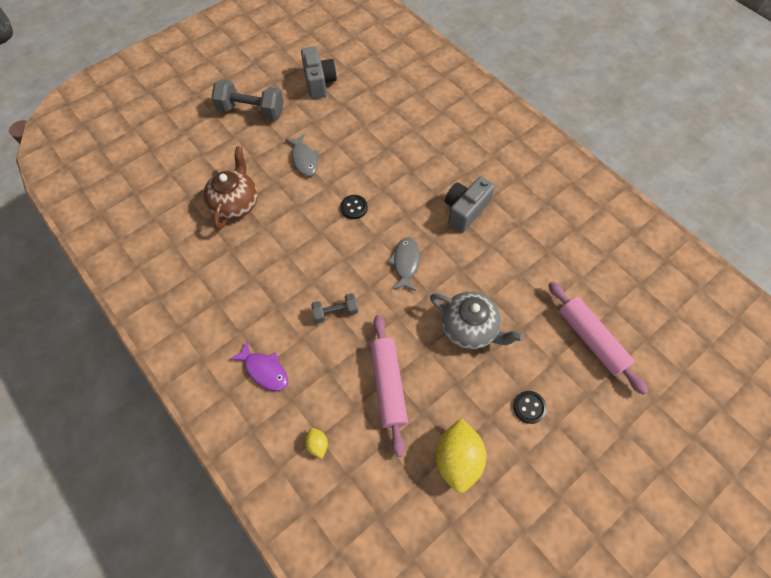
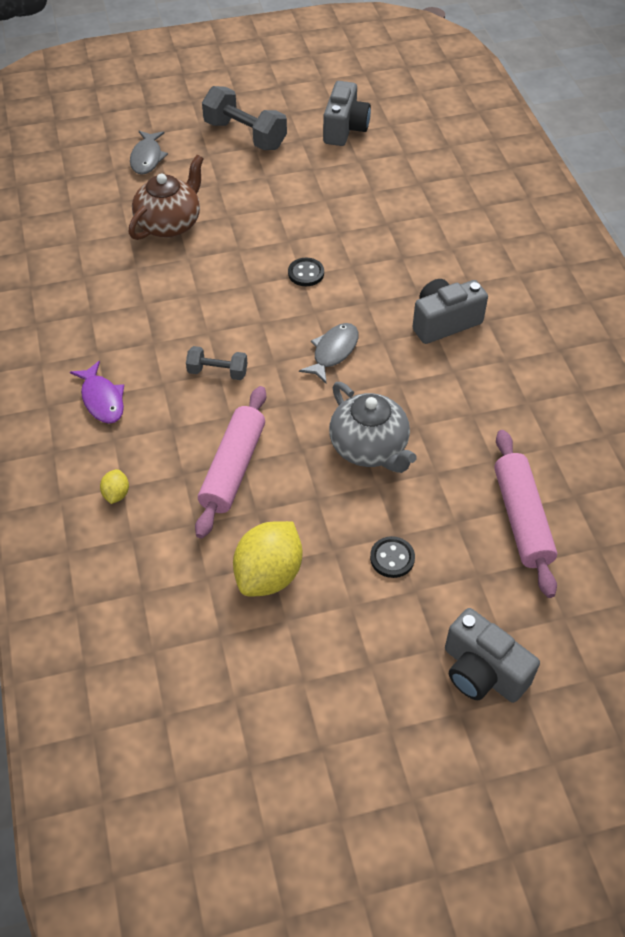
camera: 25 degrees right, 10 degrees down
(304, 159) = (277, 204): grey fish -> grey fish (147, 158)
(629, 466) = (482, 672): none -> grey camera

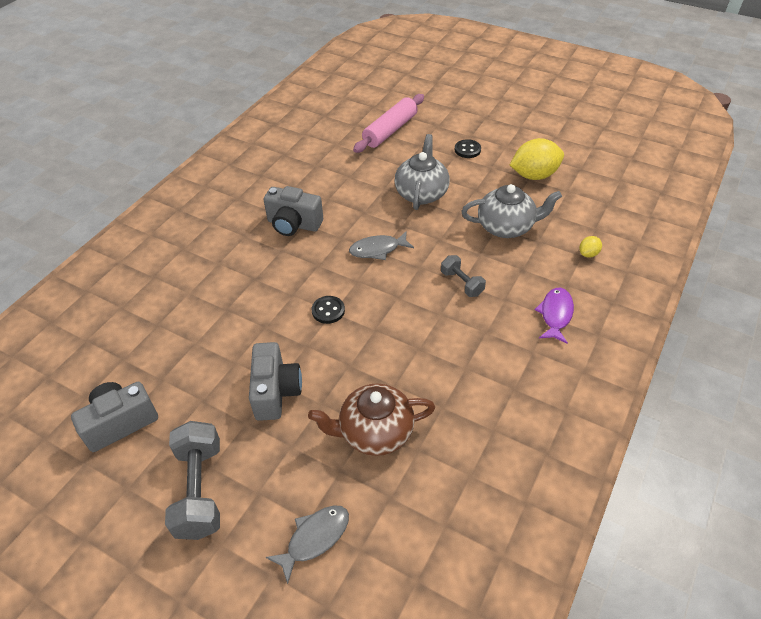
camera: 135 degrees left, 5 degrees down
(233, 468) = (506, 227): pink rolling pin -> grey teapot
(482, 672) = (476, 103): grey camera -> grey camera (276, 392)

